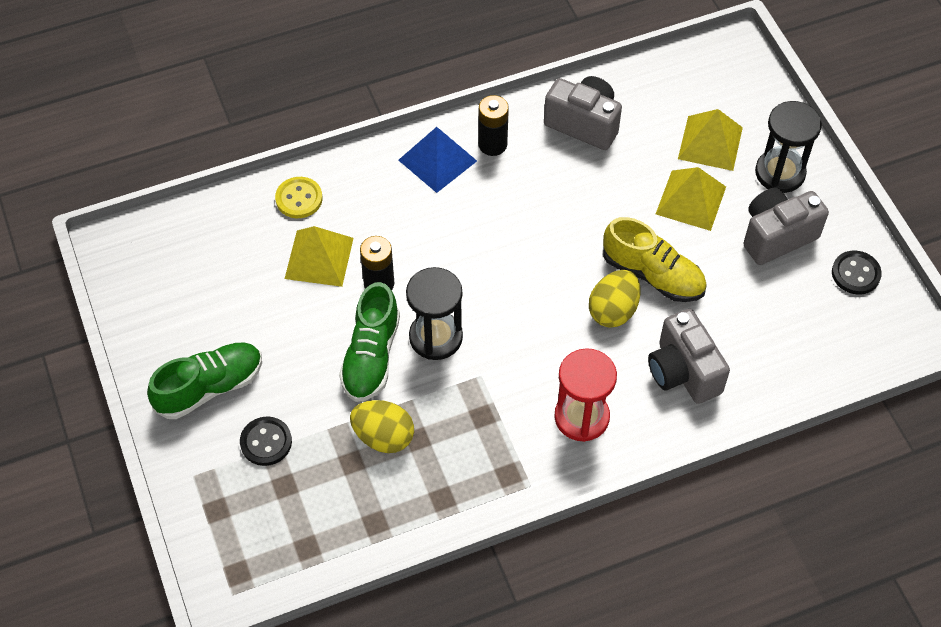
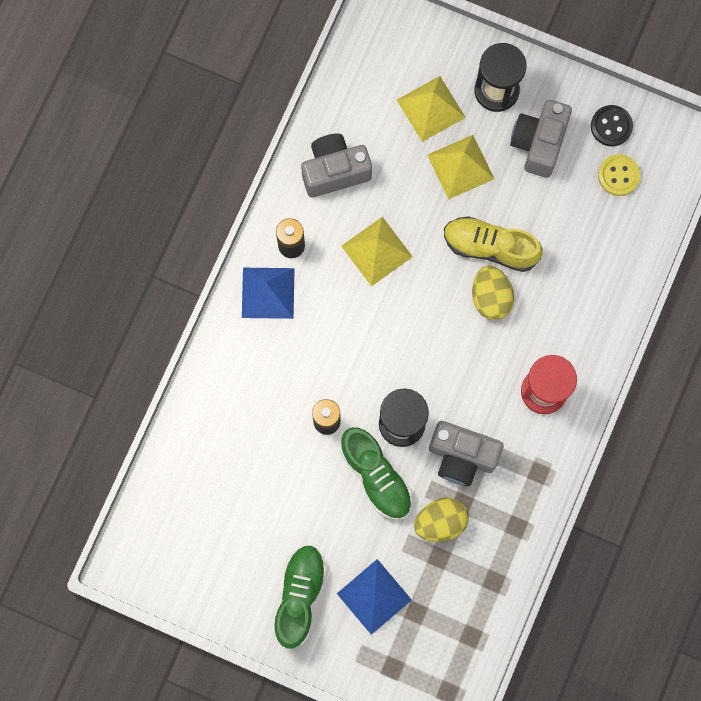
camera: 45 degrees left, 20 degrees up
(266, 442) = (374, 596): black button -> blue pyramid
(299, 199) = (208, 410): yellow button -> yellow button (618, 175)
(319, 258) = (269, 440): yellow pyramid -> yellow pyramid (376, 251)
(653, 275) = (490, 247): yellow shoe -> yellow shoe turned 150 degrees counterclockwise
(683, 372) = (573, 300): grey camera -> grey camera (461, 456)

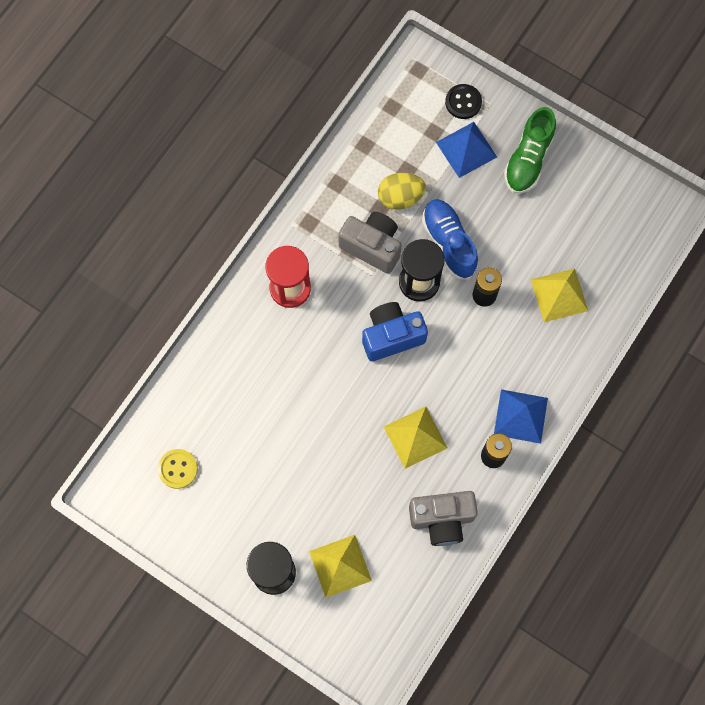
camera: 170 degrees left, 5 degrees down
(376, 476) = (449, 243): green shoe -> blue shoe
(421, 356) = (391, 336): none -> blue camera
(460, 166) = (323, 503): yellow pyramid -> yellow pyramid (559, 295)
(490, 247) = (311, 423): yellow shoe -> none
(491, 297) = (319, 377): yellow egg -> none
(538, 143) = (245, 513): grey camera -> none
(611, 126) = (173, 518): black button -> black button (463, 102)

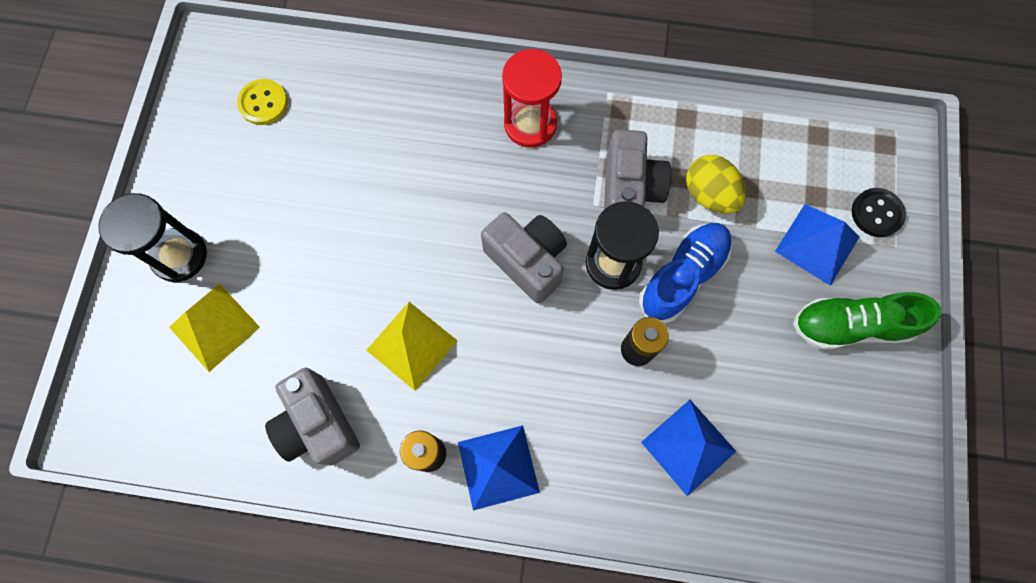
camera: 65 degrees right, 0 degrees up
(391, 336) = (527, 261): blue camera -> grey camera
(559, 295) = (688, 447): yellow pyramid -> blue pyramid

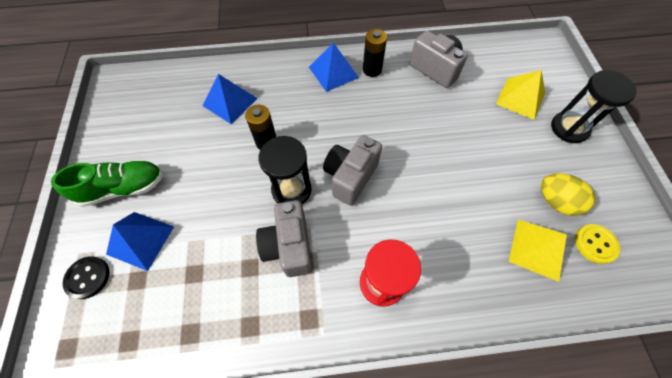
camera: 165 degrees right, 10 degrees down
(412, 345) = (403, 114): yellow pyramid -> yellow pyramid (537, 249)
(527, 261) = (350, 177): grey camera -> grey camera turned 90 degrees clockwise
(683, 276) = (241, 193): blue shoe -> none
(709, 194) = (225, 259): yellow egg -> yellow egg (555, 201)

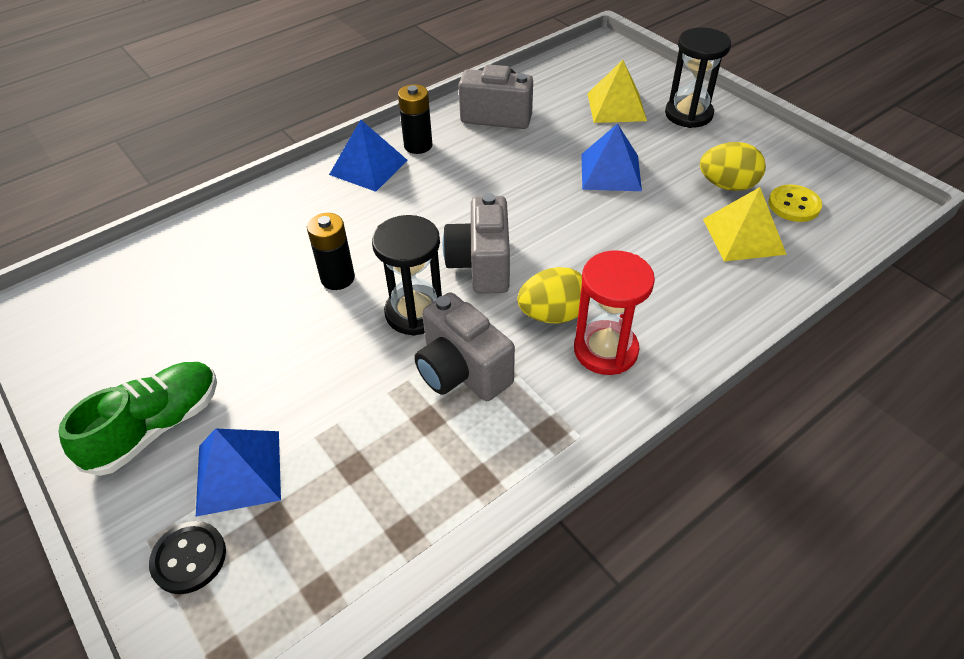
camera: 30 degrees left, 15 degrees down
(230, 102) = (244, 256): blue pyramid -> blue pyramid (610, 172)
(368, 237) = (553, 314): none -> yellow egg

